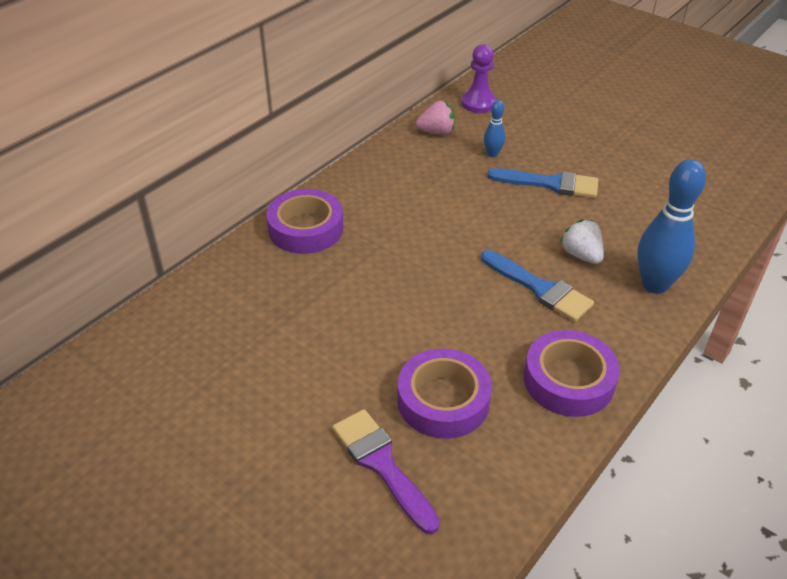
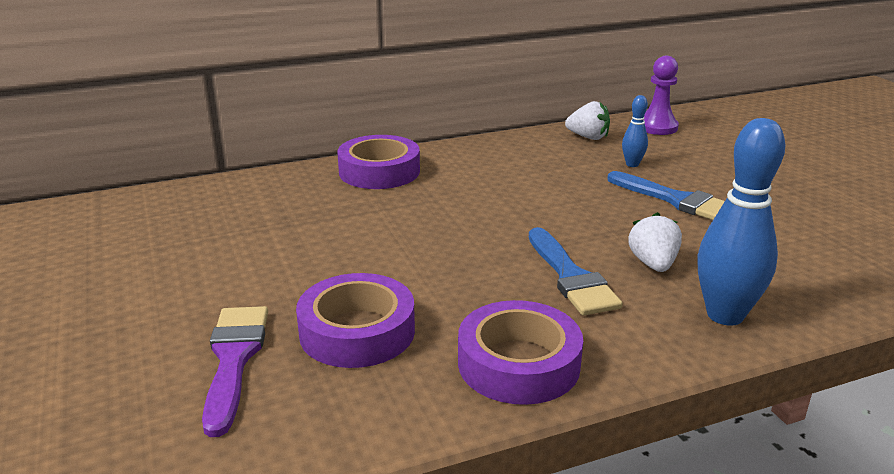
camera: 30 degrees right, 15 degrees down
(436, 132) = (588, 137): pink strawberry -> white strawberry

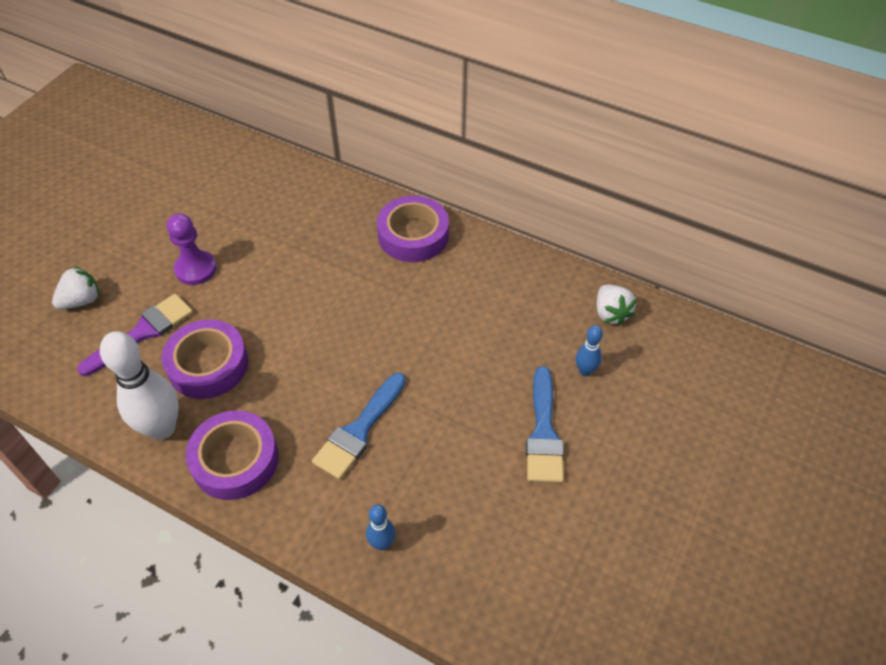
camera: 50 degrees right, 25 degrees up
(403, 399) = (162, 428): none -> white bowling pin
(653, 264) = (419, 468): white strawberry -> white strawberry (82, 300)
(657, 127) = (690, 347): purple pawn -> purple pawn (196, 269)
(725, 315) = (382, 543): blue bowling pin -> blue bowling pin, size x0.49

